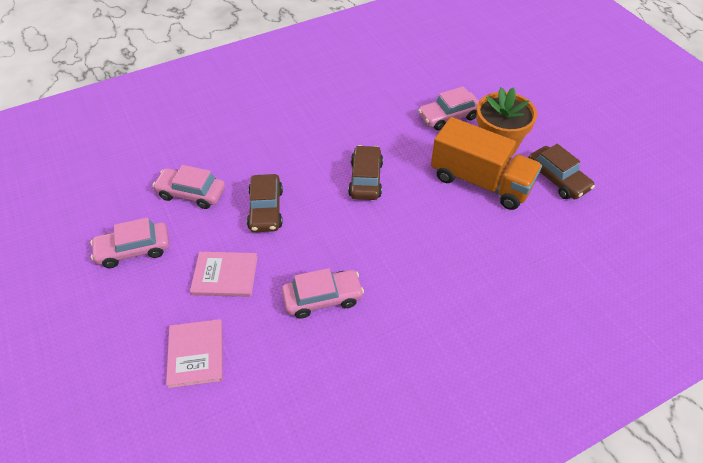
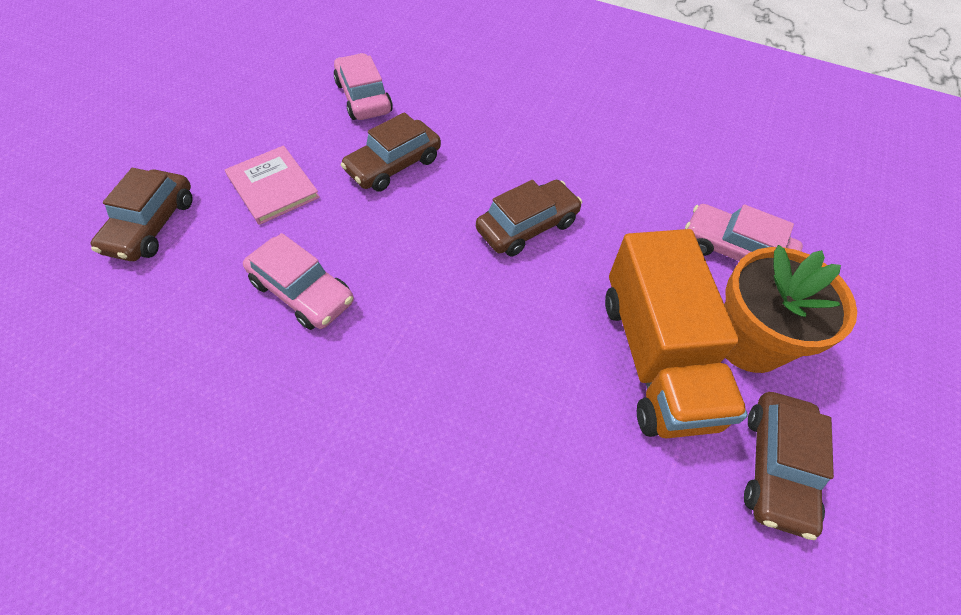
camera: 50 degrees right, 5 degrees up
(134, 250) = (256, 102): pink car -> none
(196, 354) = (152, 225): pink book -> brown car

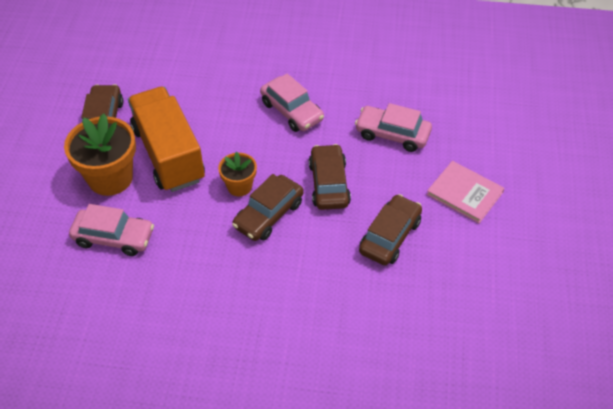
camera: 165 degrees right, 5 degrees down
(152, 225) = (518, 146): brown car -> brown car (329, 184)
(363, 98) = (458, 298): pink car -> pink car (292, 111)
(556, 274) = (239, 186): none -> orange flower pot

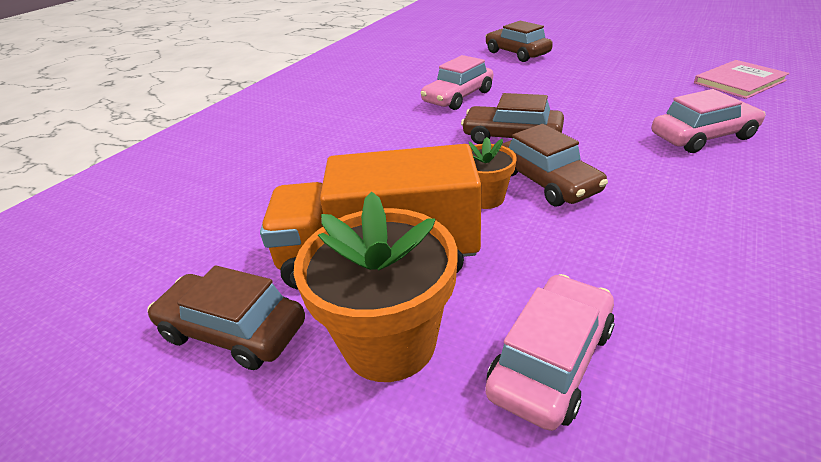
camera: 65 degrees left, 15 degrees down
(292, 111) = (378, 145): pink car -> pink car (702, 136)
(390, 236) = (603, 114): brown car -> brown car (517, 53)
(465, 193) = (555, 77): pink book -> pink book (739, 82)

